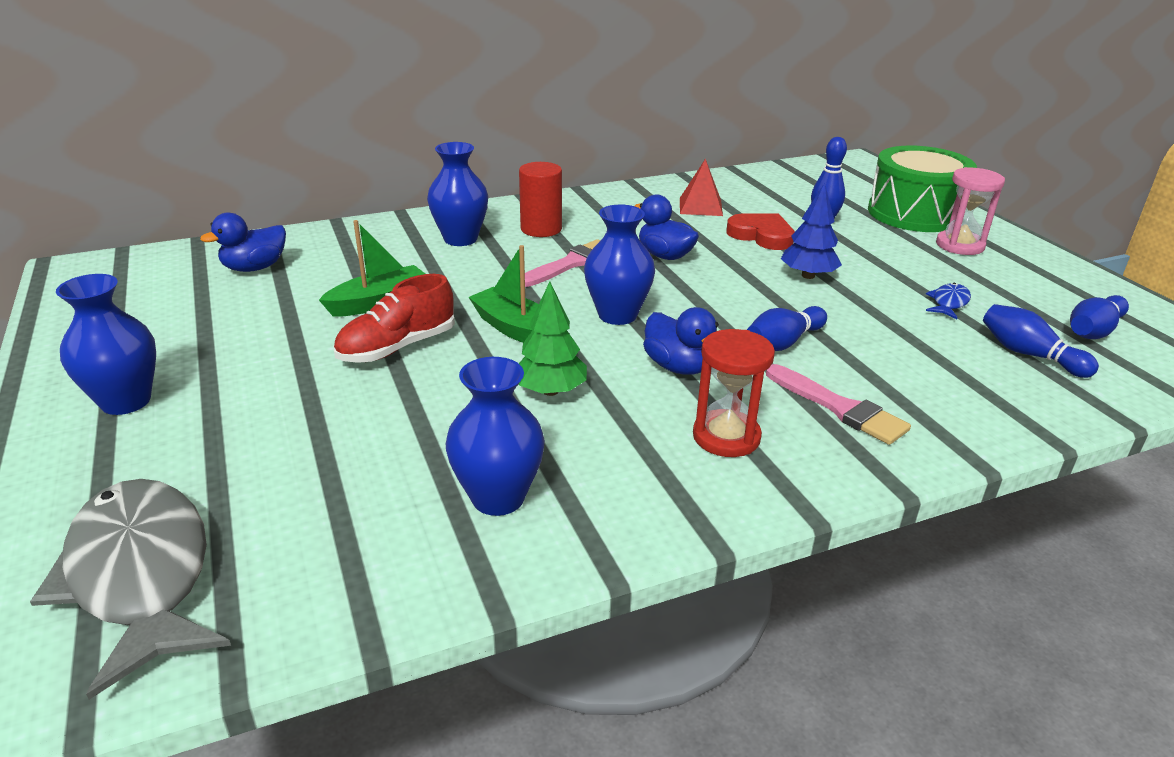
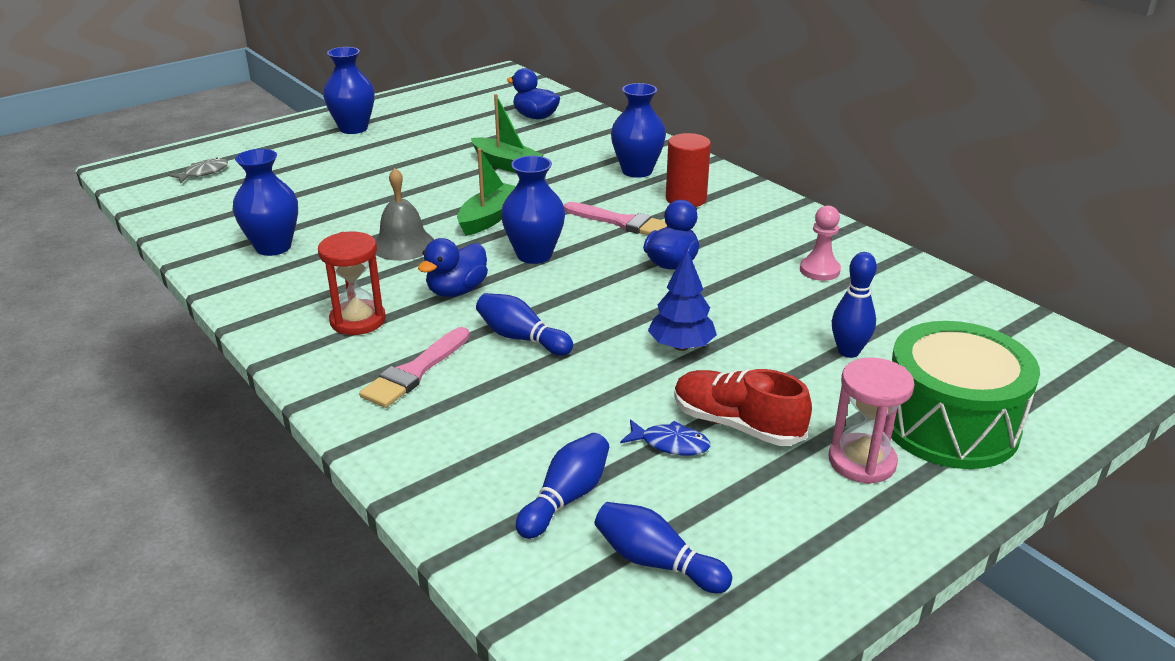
camera: 75 degrees right, 0 degrees up
(141, 576) = (203, 173): grey fish -> grey fish, size x0.41
(397, 347) = (443, 184): red shoe -> red shoe (737, 425)
(550, 391) = (403, 245): green tree -> grey bell
(700, 206) = (819, 270): red pyramid -> pink pawn
(761, 235) = (768, 312): red heart -> none

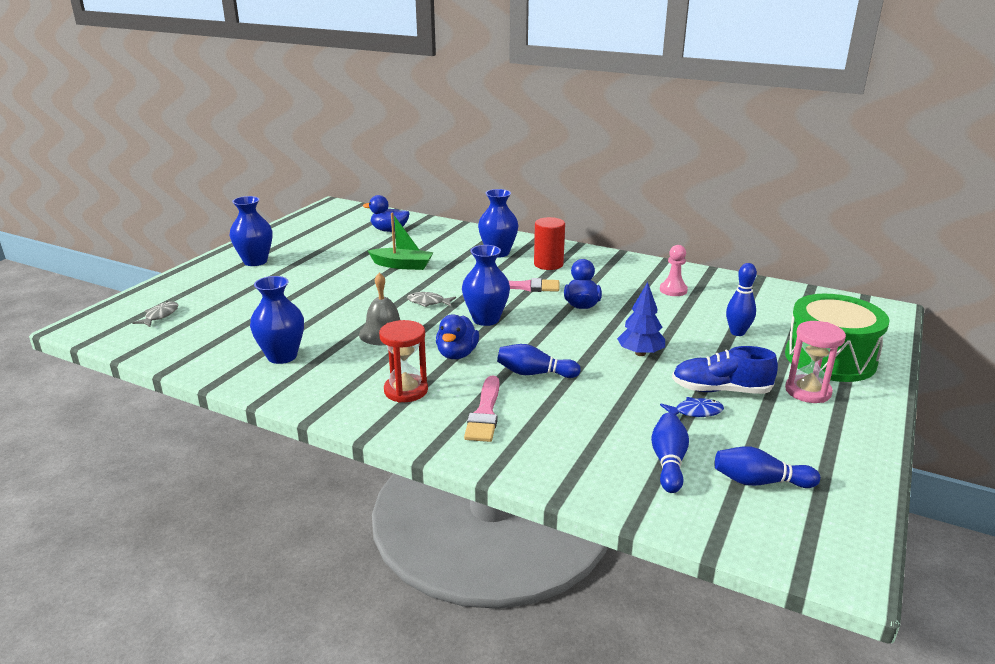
camera: 25 degrees left, 5 degrees down
(489, 218) = (428, 302): green boat -> grey fish
(737, 425) = (720, 390): red shoe -> blue shoe

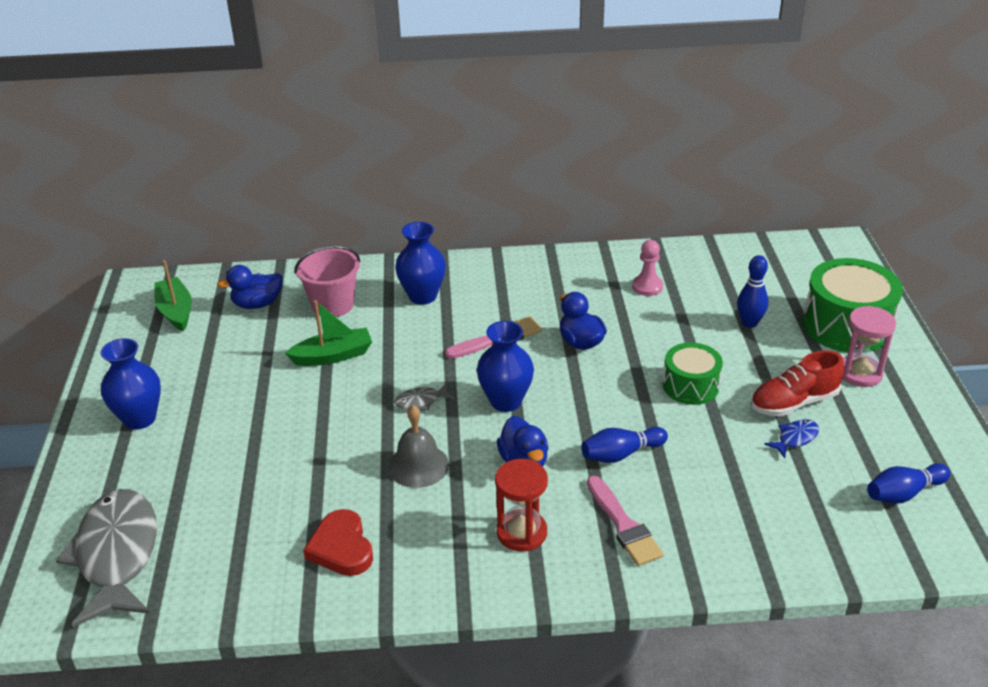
camera: 30 degrees left, 10 degrees up
(160, 316) = (117, 555): grey fish -> grey fish, size x2.44
(282, 356) = (341, 547): blue vase -> red heart
(339, 222) = (176, 311): none -> green boat
(434, 242) = (332, 305): none -> pink bucket
(548, 264) = (493, 294): red cylinder -> none
(640, 353) = (690, 386): blue tree -> green drum
(668, 462) = (822, 506): blue bowling pin -> none
(720, 390) = (794, 402): blue shoe -> red shoe

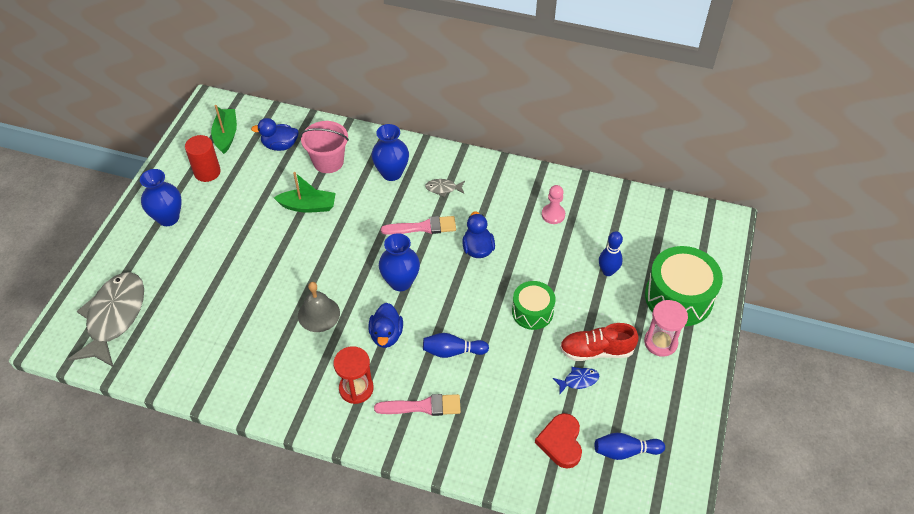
camera: 20 degrees right, 15 degrees up
(170, 355) = (207, 172): none -> red cylinder
(341, 547) = (243, 359): red heart -> red heart (561, 442)
(421, 401) = (346, 263): grey fish -> grey fish (443, 188)
(623, 525) = (423, 406): pink brush -> pink brush turned 90 degrees counterclockwise

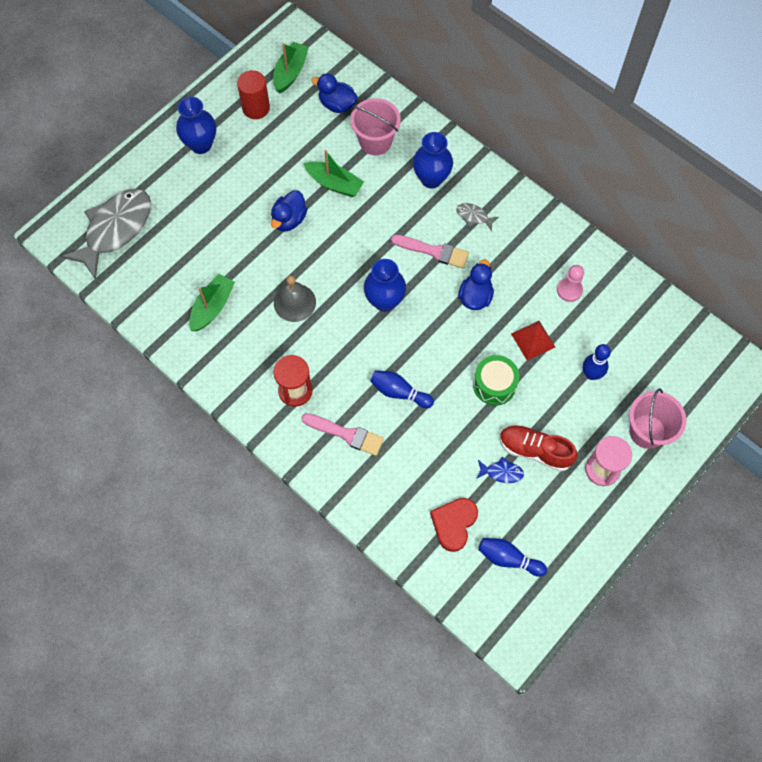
camera: 25 degrees right, 15 degrees up
(242, 348) = (212, 307): none -> green boat
(386, 335) = (346, 350): blue duck -> blue duck (289, 220)
(545, 264) = (533, 340): none -> red pyramid
(678, 297) = (647, 431): green drum -> pink bucket

